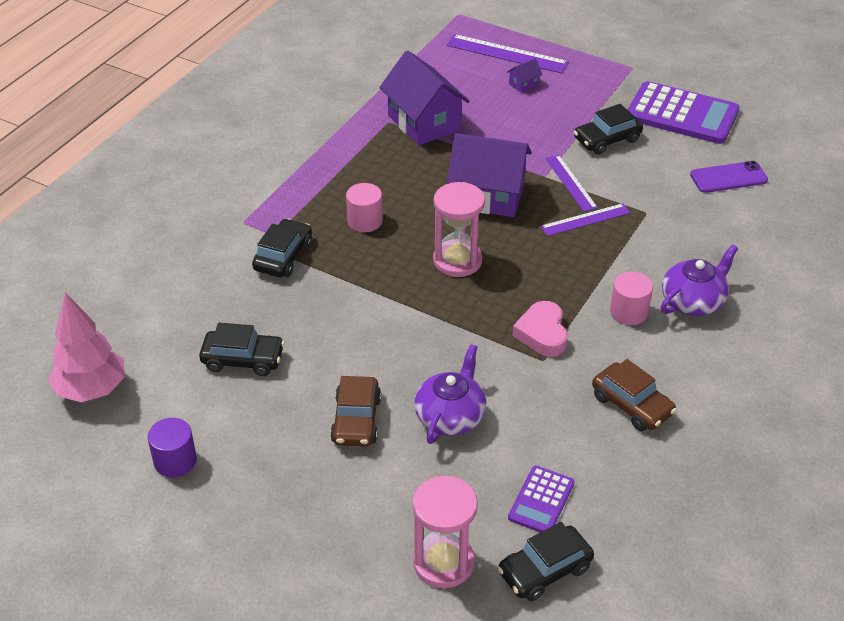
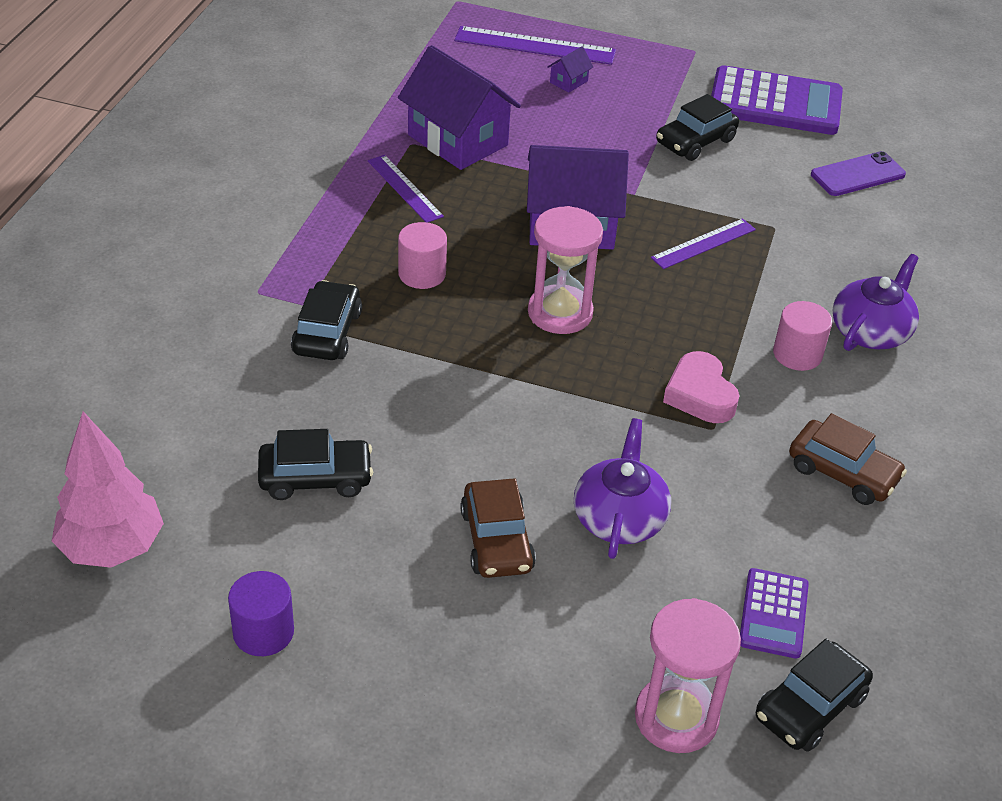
camera: 15 degrees left, 0 degrees up
(570, 183) = (669, 199): purple ruler -> purple ruler (404, 188)

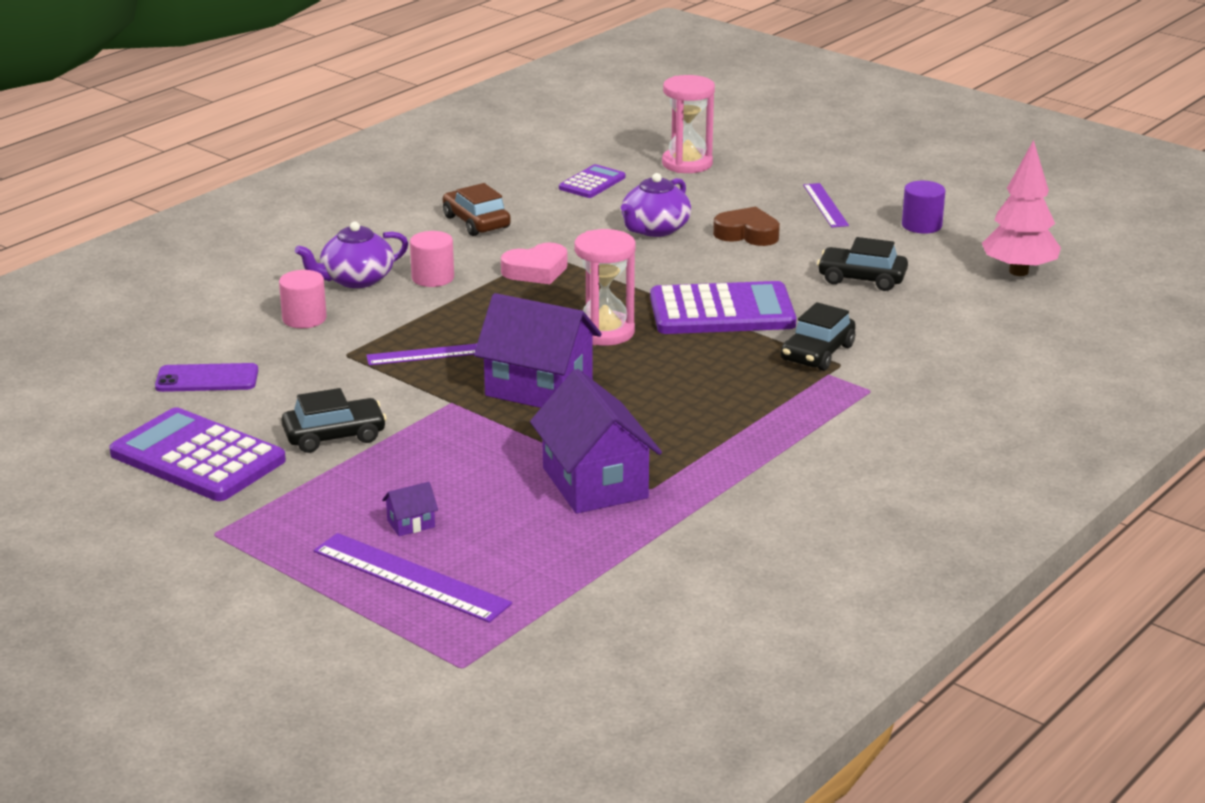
camera: 155 degrees left, 15 degrees down
(404, 188) = (684, 447): purple ruler -> purple ruler (825, 205)
(422, 274) = (709, 377): pink cylinder -> pink cylinder (304, 318)
(456, 375) = (722, 311): none -> purple calculator
(496, 540) = (747, 234): brown car -> brown heart
(700, 394) = (536, 271): pink heart -> pink heart turned 60 degrees clockwise
(810, 706) = (606, 155): black car -> none

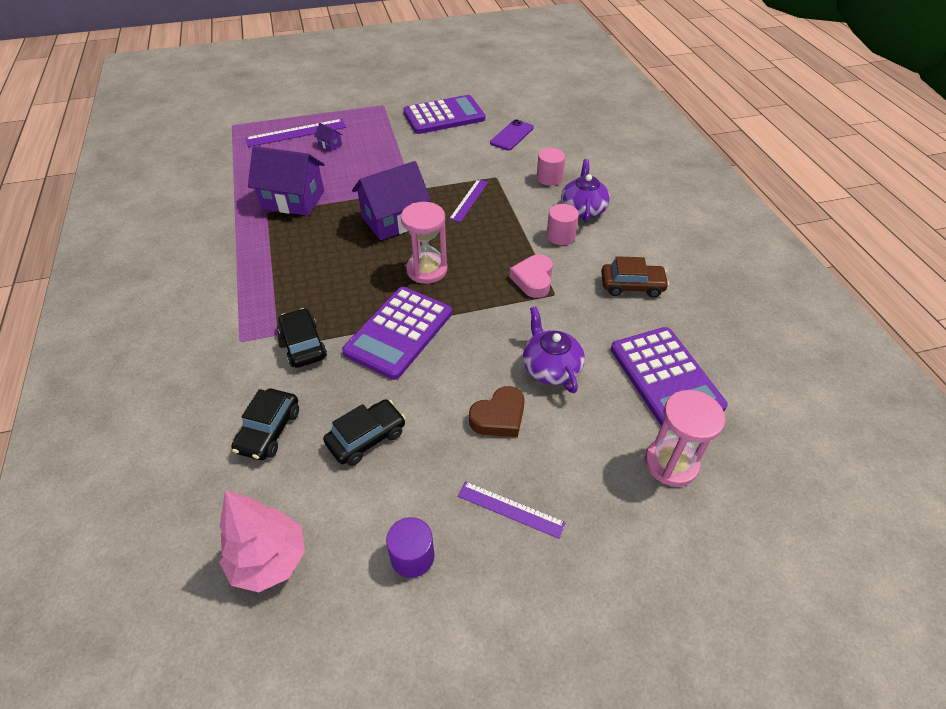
camera: 125 degrees right, 20 degrees up
(334, 436) = (421, 150): black car -> black car (269, 430)
(411, 524) = (330, 145): purple house -> purple house turned 60 degrees counterclockwise
(592, 183) = (665, 377): purple calculator -> purple calculator, size x1.90

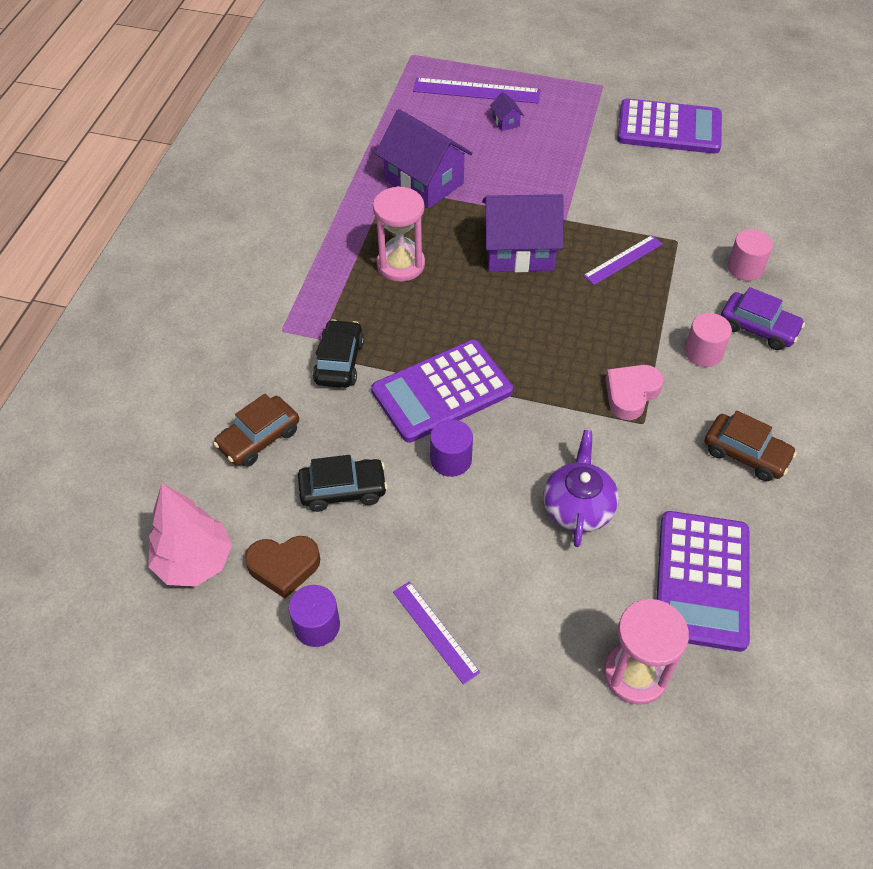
camera: 30 degrees right, 5 degrees up
(269, 430) = (259, 438): black car -> brown car
(427, 270) = (517, 330): pink hourglass -> pink hourglass (401, 264)
(437, 377) = (451, 459): none -> purple cylinder
(499, 417) = (486, 533): brown heart -> brown heart (284, 567)
(512, 135) = (738, 188): purple phone -> none
(583, 209) = (758, 328): purple teapot -> purple car

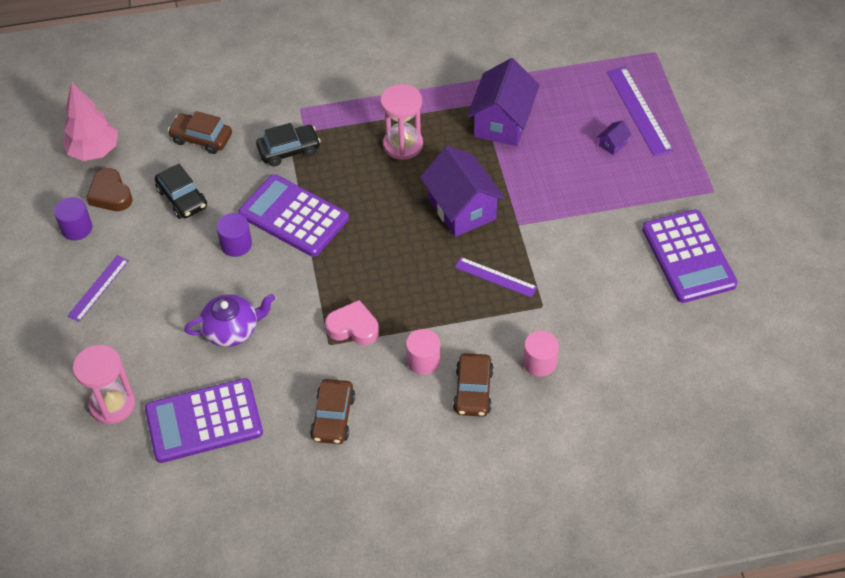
camera: 65 degrees right, 0 degrees up
(758, 328) = (473, 391): purple car -> brown car

